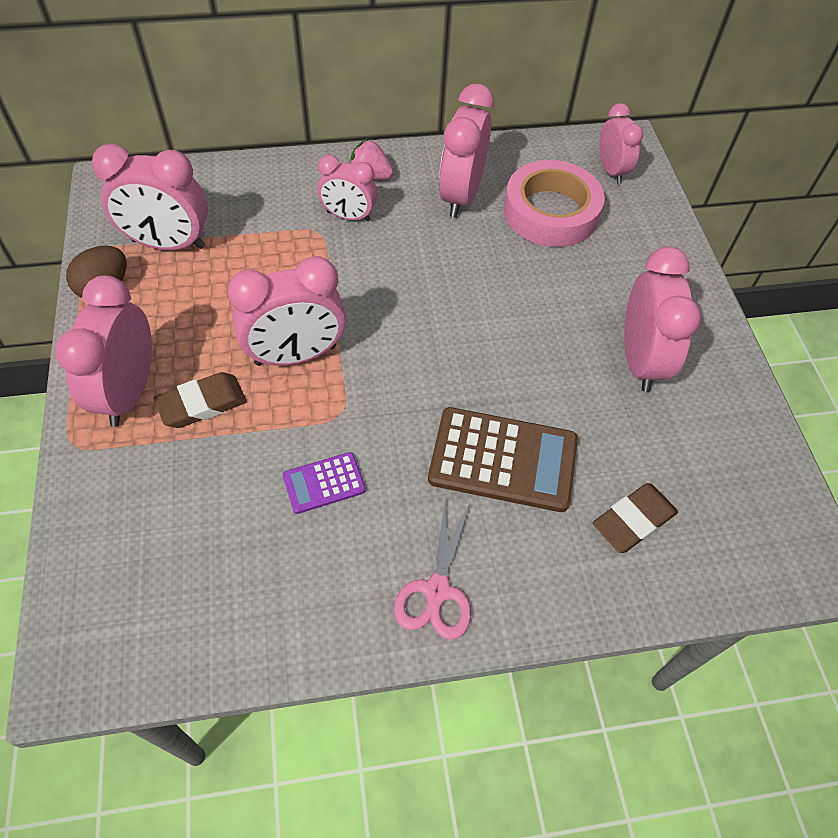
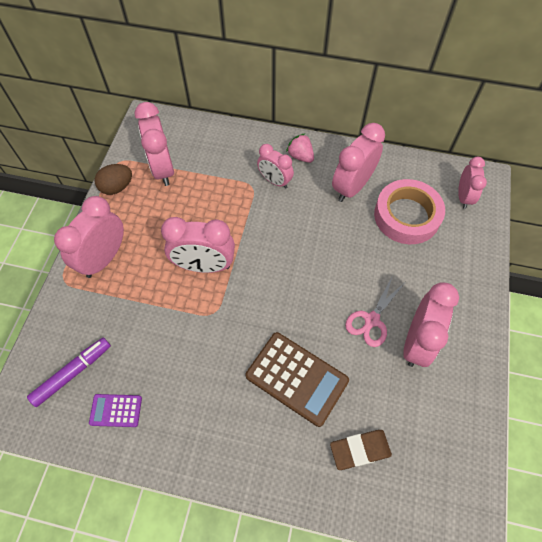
camera: 25 degrees right, 5 degrees up
(151, 573) = (72, 373): none -> purple marker
(168, 244) = (162, 169): pink clock -> pink clock turned 45 degrees clockwise
(202, 404) = (140, 279): brown eraser -> none
(324, 483) = (186, 354): purple calculator -> purple calculator (116, 410)
(437, 590) = (220, 447): pink scissors -> pink scissors (371, 320)

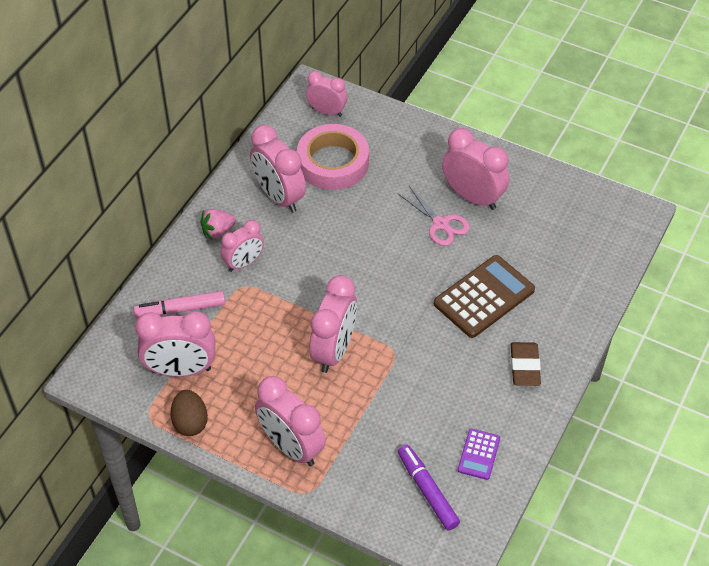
camera: 75 degrees left, 10 degrees down
(218, 154) = (181, 309): none -> pink marker
(360, 450) = (561, 267): brown eraser -> brown eraser (524, 366)

